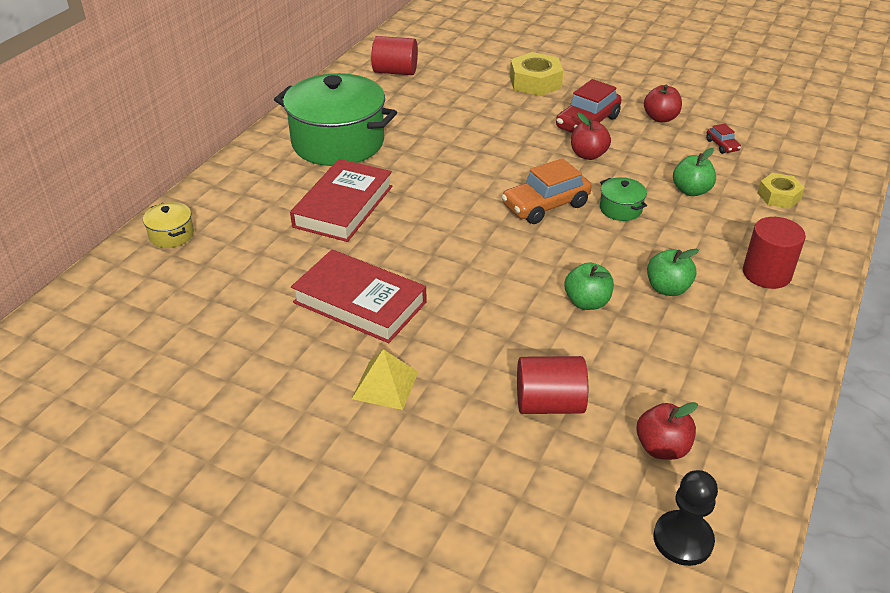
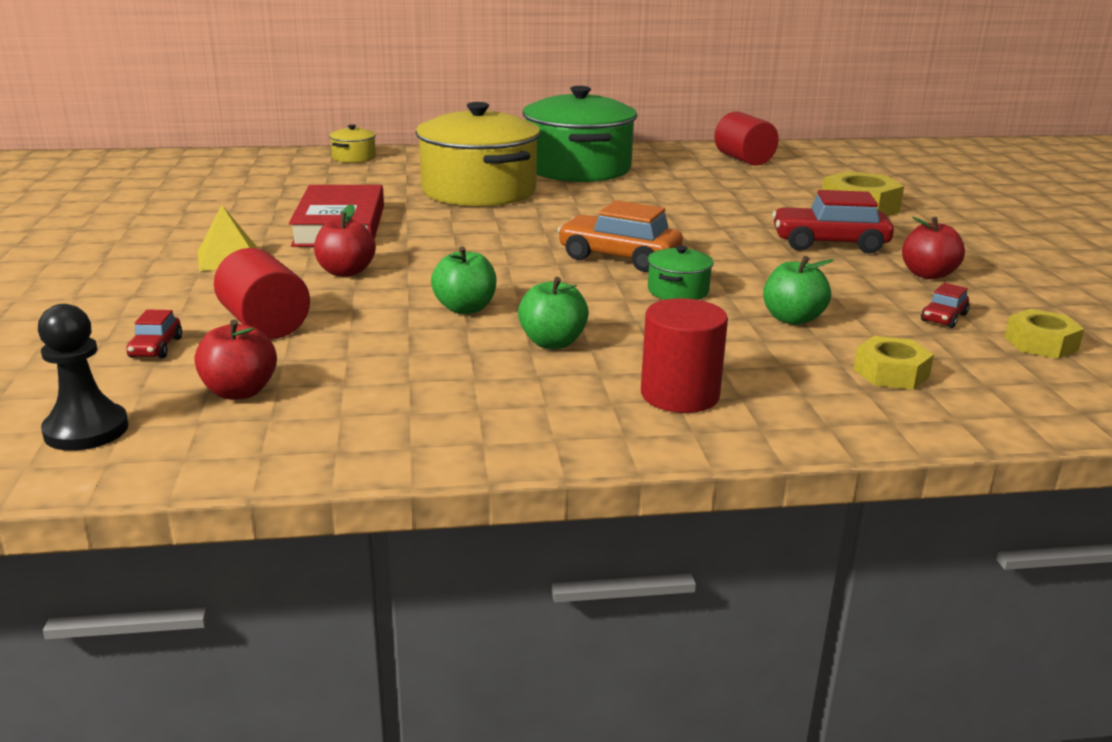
camera: 55 degrees right, 15 degrees down
(343, 206) = (479, 191): red book -> yellow pot
(556, 472) = (156, 348): none -> red car
(588, 155) = (761, 256): red apple -> red apple (346, 272)
(771, 137) = (1041, 343): none -> yellow nut

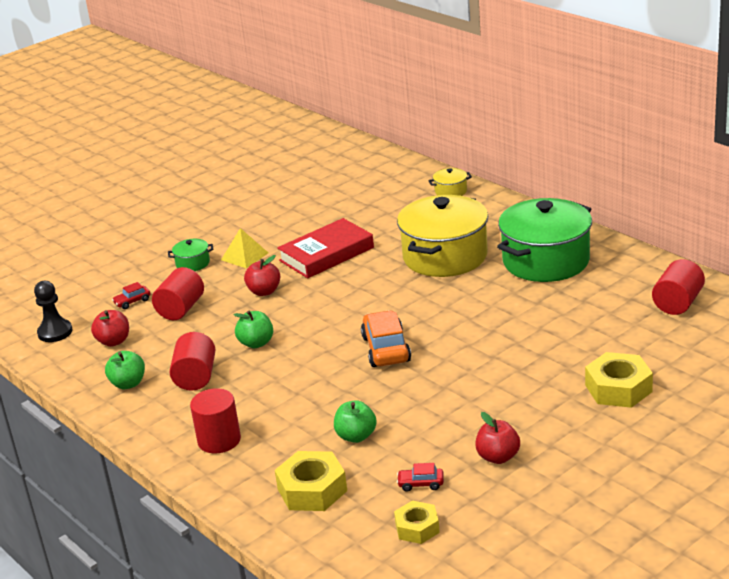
camera: 60 degrees right, 5 degrees up
(476, 364) = (196, 377): none -> red cylinder
(552, 342) = (242, 384): green apple -> green apple (128, 384)
(678, 291) = (355, 387): green pot -> green pot (193, 263)
(829, 244) = (513, 404): red car -> none
(891, 373) = (312, 490): yellow nut -> yellow nut, size x1.58

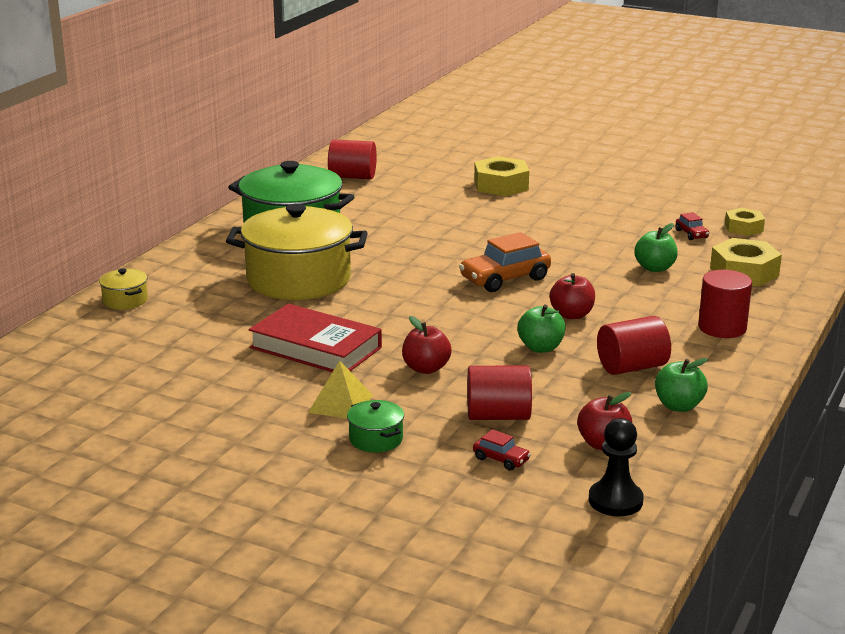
camera: 115 degrees left, 5 degrees down
(498, 457) = (630, 213): red apple -> red apple (572, 315)

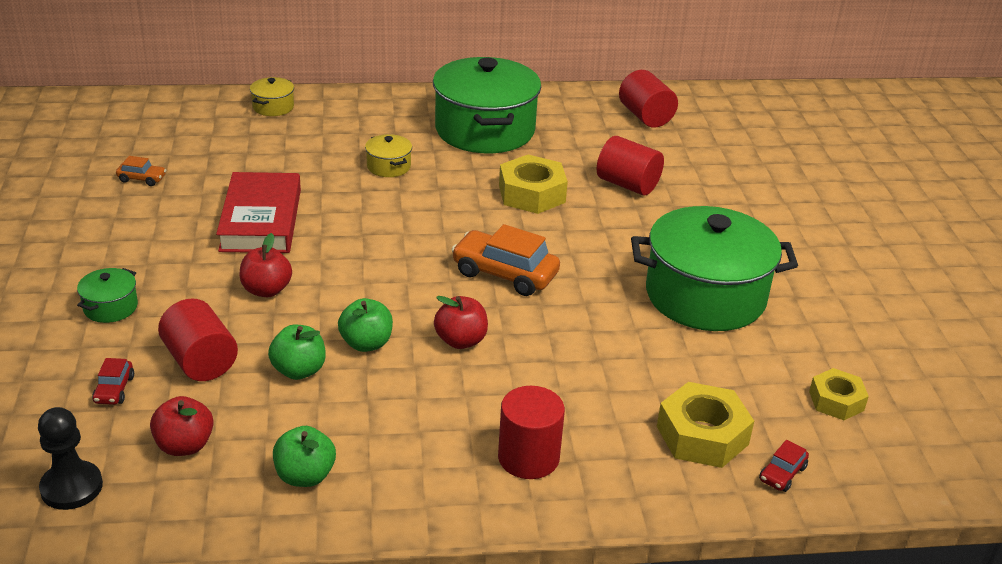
camera: 55 degrees right, 10 degrees up
(172, 385) = (142, 179): none -> orange car
(298, 279) = (388, 166): yellow pot -> yellow pot, size x0.42
(340, 403) = (164, 267): yellow pyramid -> none
(501, 185) = (736, 200): yellow nut -> yellow nut (532, 194)
(601, 227) = (705, 296): none -> green pot
(632, 367) = (371, 417): red cylinder -> red cylinder (627, 184)
(655, 268) = (638, 363): green apple -> green apple (299, 370)
(691, 234) = (766, 365): red car -> red car (782, 474)

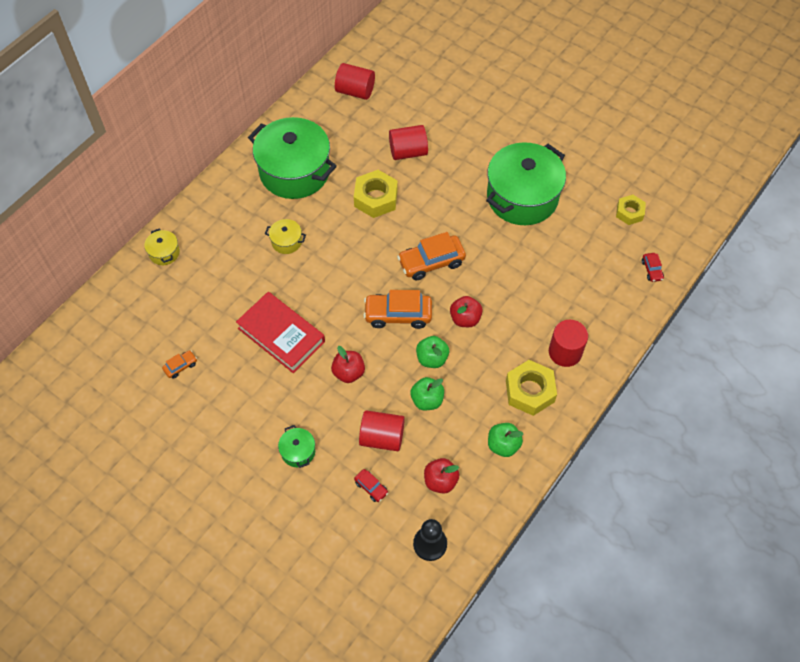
camera: 45 degrees left, 25 degrees up
(395, 286) = (398, 315): none -> orange car
(702, 435) = (607, 278): yellow nut -> yellow nut (529, 391)

